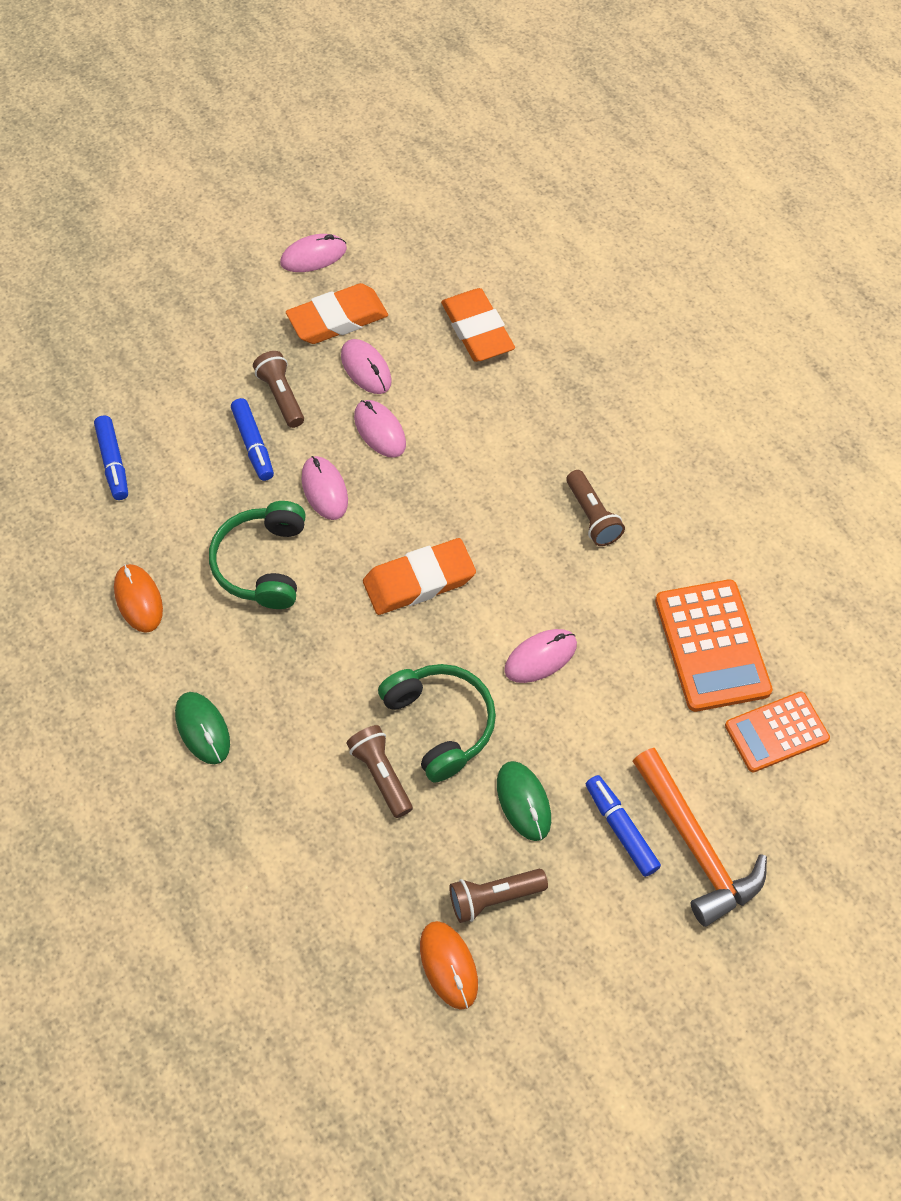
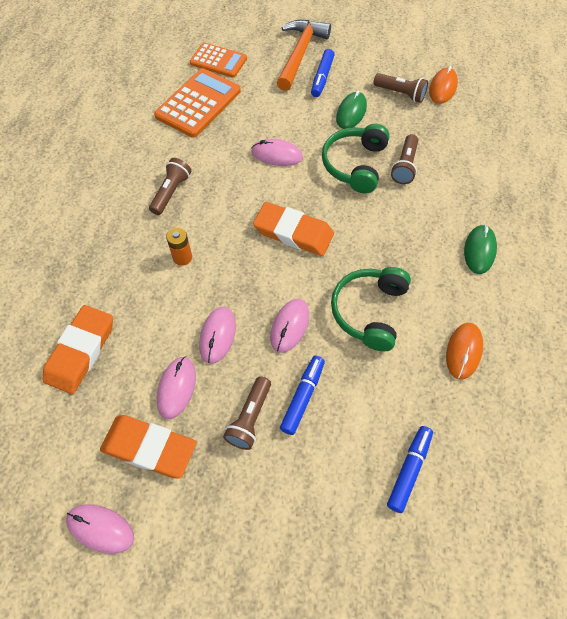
camera: 135 degrees left, 0 degrees up
(263, 563) = (369, 311): green headphones -> green headphones turned 150 degrees clockwise
(495, 466) = (182, 257): none -> orange battery

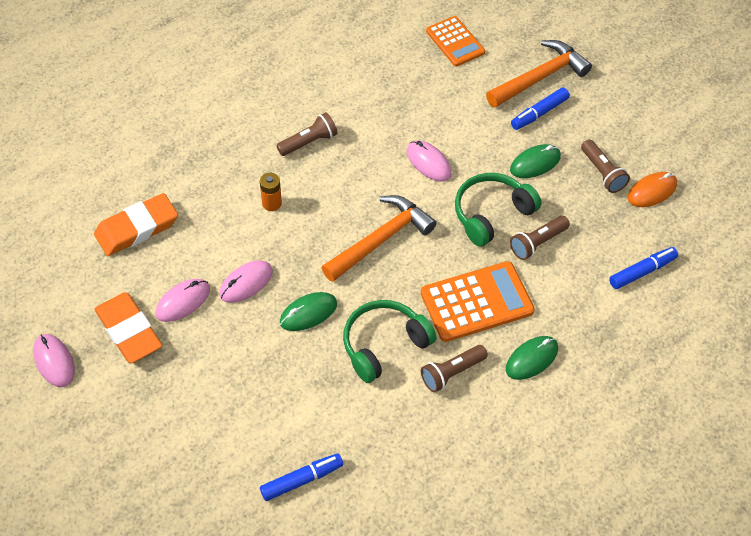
camera: 35 degrees right, 5 degrees down
(198, 103) = (400, 74): orange calculator -> orange calculator (476, 302)
(250, 418) = (217, 360): brown flashlight -> brown flashlight (452, 373)
(289, 326) = (308, 313): pink mouse -> green mouse
(293, 232) = (381, 239): orange eraser -> orange hammer
(303, 397) = (270, 372): blue marker -> blue marker (642, 271)
(463, 351) = (432, 428): orange mouse -> none

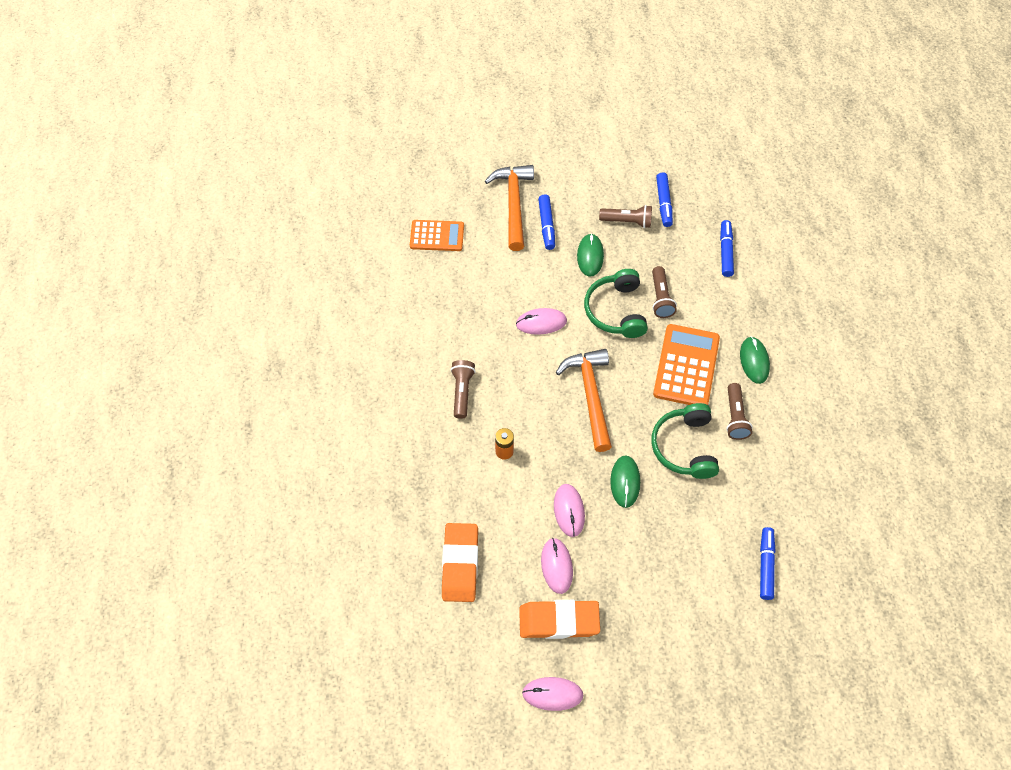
camera: 55 degrees left, 5 degrees up
(652, 191) = (663, 203): orange mouse -> blue marker

